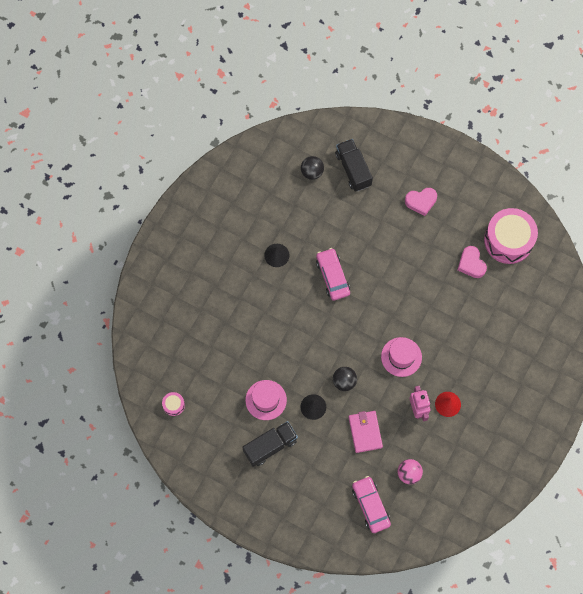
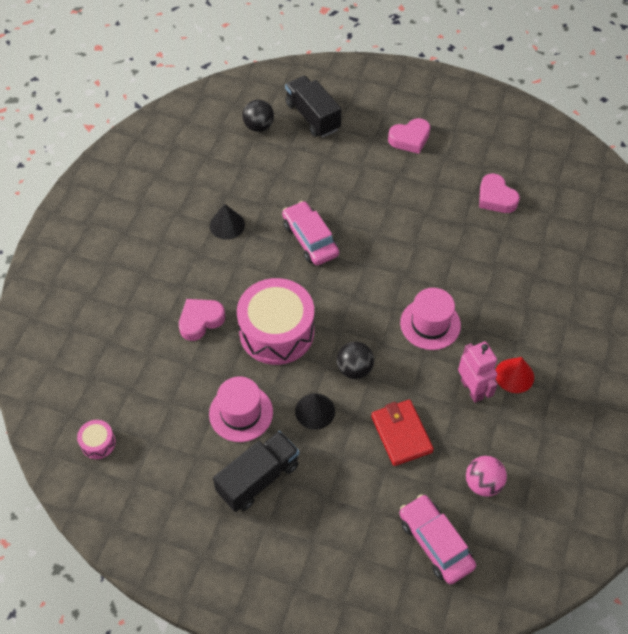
camera: 10 degrees left, 15 degrees down
(248, 328) = (200, 321): none -> pink heart
(365, 432) = (401, 434): pink wallet -> red wallet
(508, 240) = (536, 165): pink drum -> pink drum (276, 332)

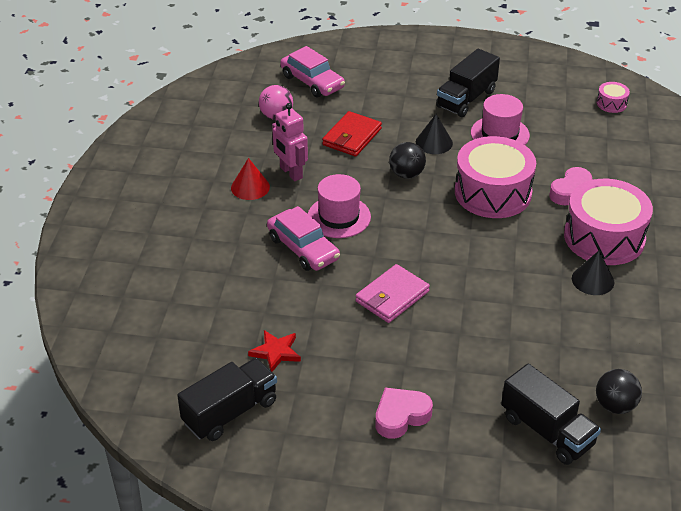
camera: 170 degrees right, 15 degrees down
(197, 265) = (604, 237): none -> pink drum
(310, 239) = (491, 278): pink car -> pink car (303, 248)
(397, 233) = (392, 296): none -> pink wallet
(401, 434) = (352, 137): red wallet -> red wallet turned 60 degrees clockwise
(496, 198) = (276, 352): pink heart -> red star
(530, 157) = (230, 412): none -> black truck

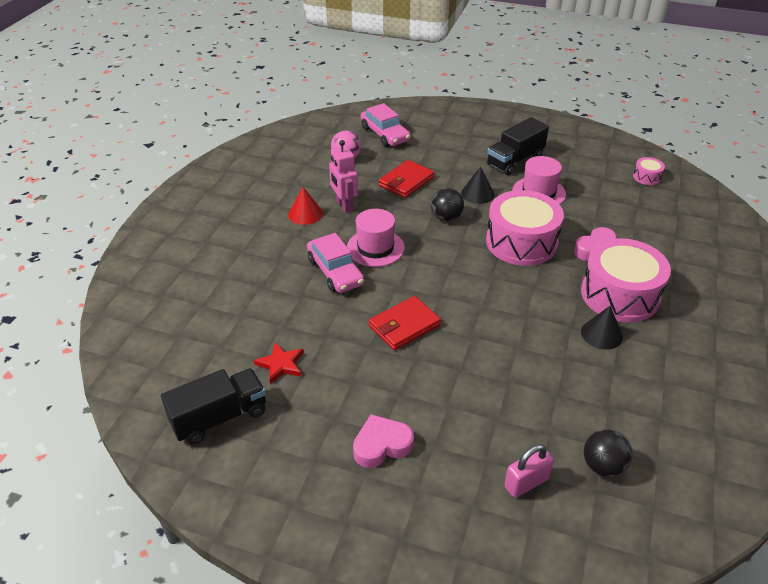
camera: 10 degrees right, 0 degrees up
(392, 296) = (404, 325): pink wallet -> red wallet
(547, 431) = (526, 483): black truck -> pink padlock

